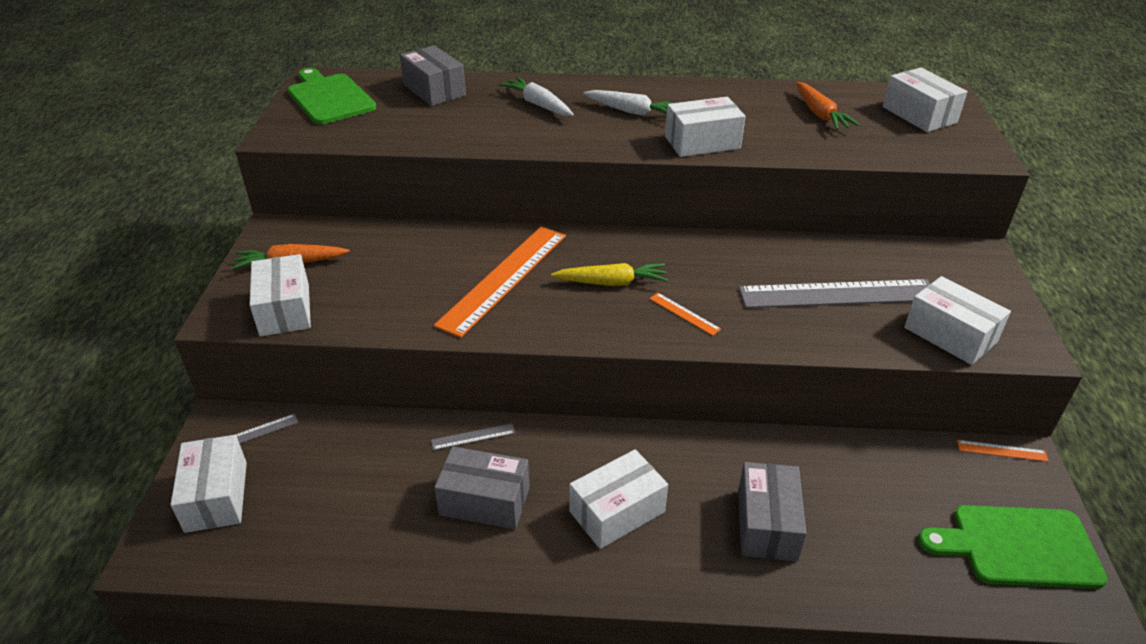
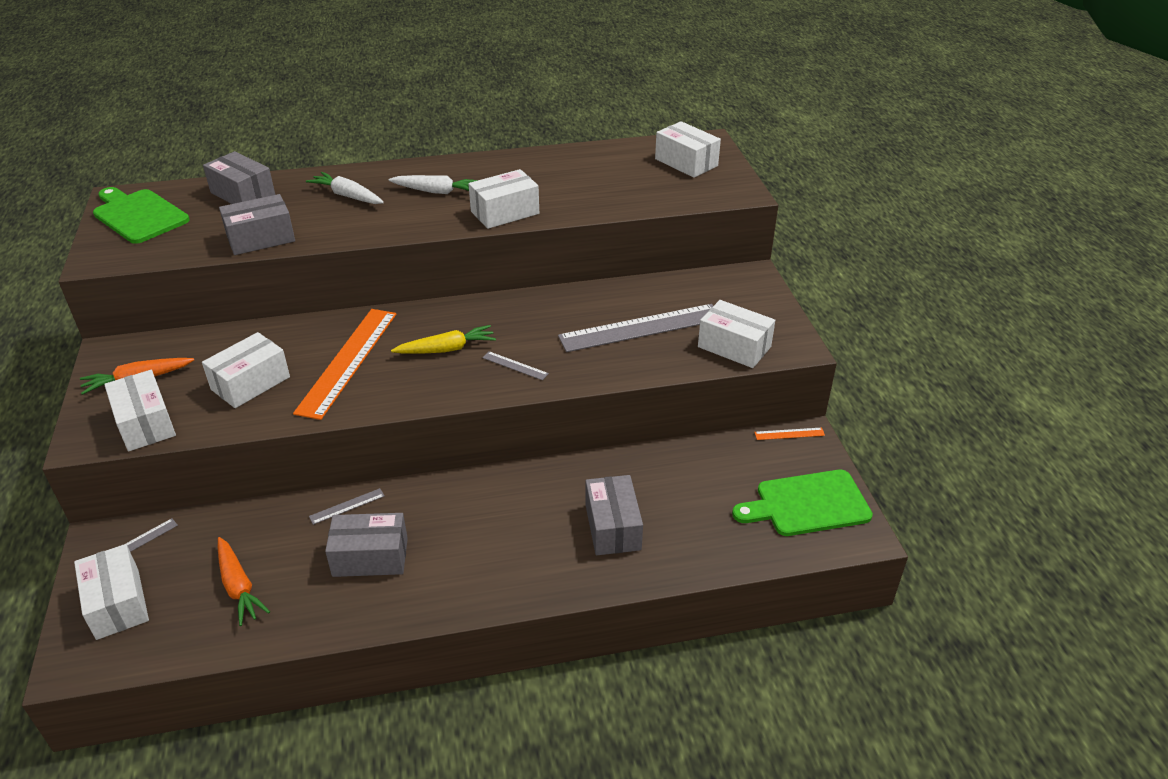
camera: 15 degrees left, 0 degrees up
(440, 136) = (261, 238): none -> grey box
(617, 512) = (487, 542): white box -> white box (250, 383)
(684, 313) = (515, 365): orange ruler -> grey ruler
(820, 114) = (603, 172): orange carrot -> orange carrot (239, 586)

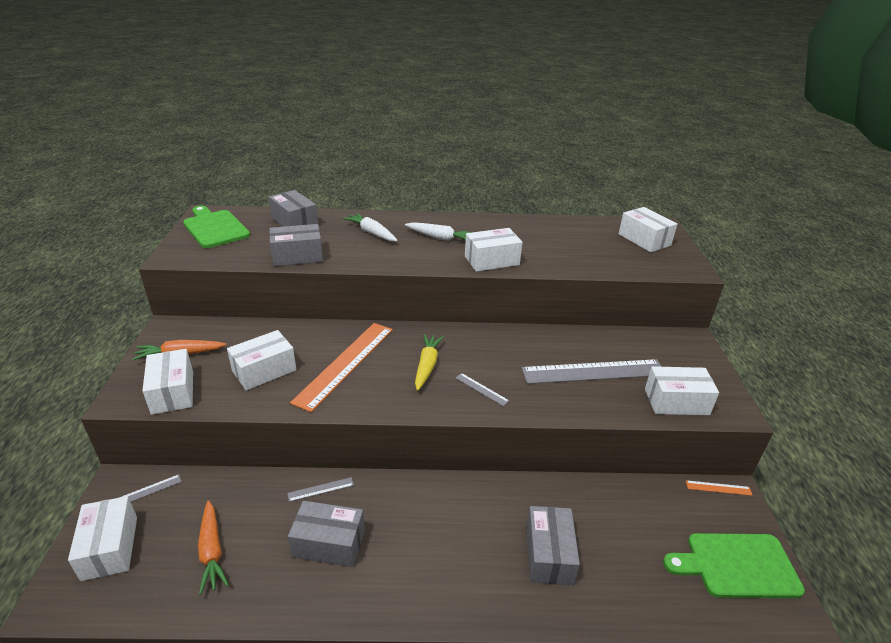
camera: 10 degrees right, 5 degrees down
(446, 349) = (427, 366): yellow carrot -> yellow carrot turned 75 degrees counterclockwise
(734, 347) = (676, 402): white box -> white box turned 45 degrees counterclockwise

